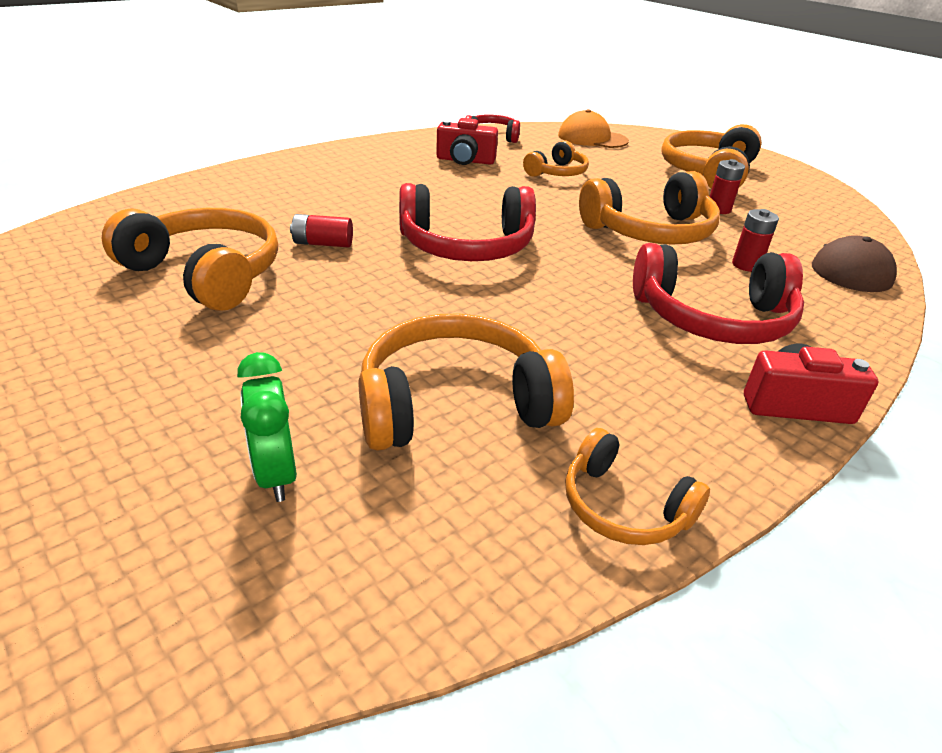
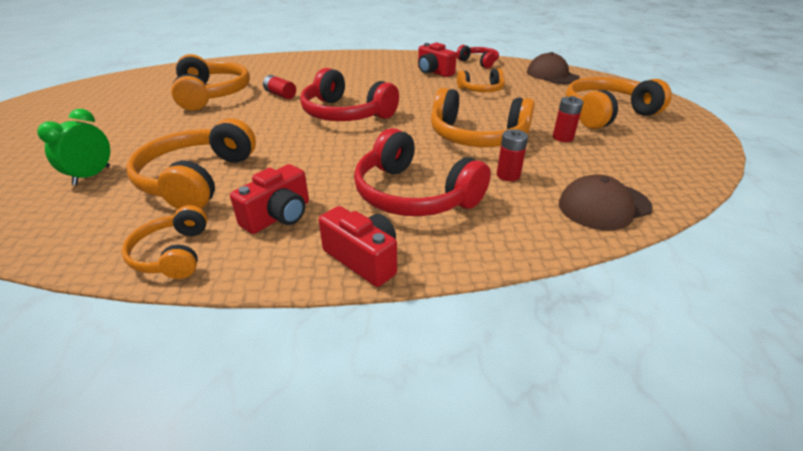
camera: 40 degrees right, 0 degrees up
(455, 404) = (198, 179): orange headphones -> orange headphones turned 105 degrees counterclockwise
(592, 138) = (552, 75): orange cap -> brown cap
(641, 402) = (279, 216): none -> red camera

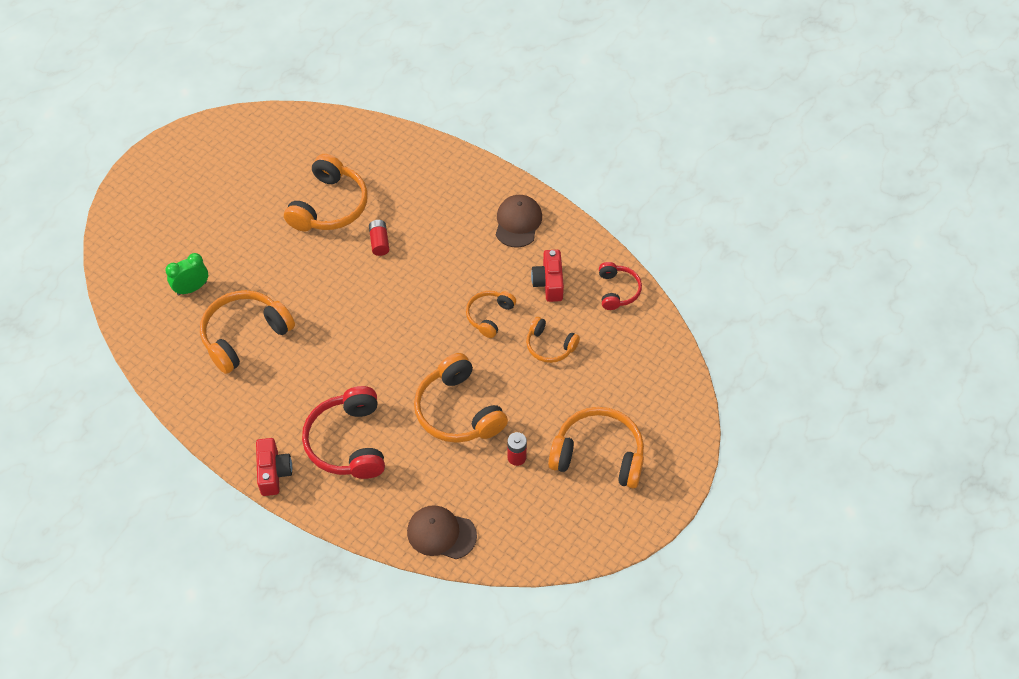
camera: 40 degrees right, 20 degrees up
(173, 254) = (194, 402): orange headphones -> orange headphones (489, 316)
(279, 216) = (261, 407): red camera -> none
(346, 114) = (400, 311): red headphones -> none
(508, 175) = (423, 467): red battery -> none
(552, 75) = (651, 364): brown cap -> brown cap (518, 222)

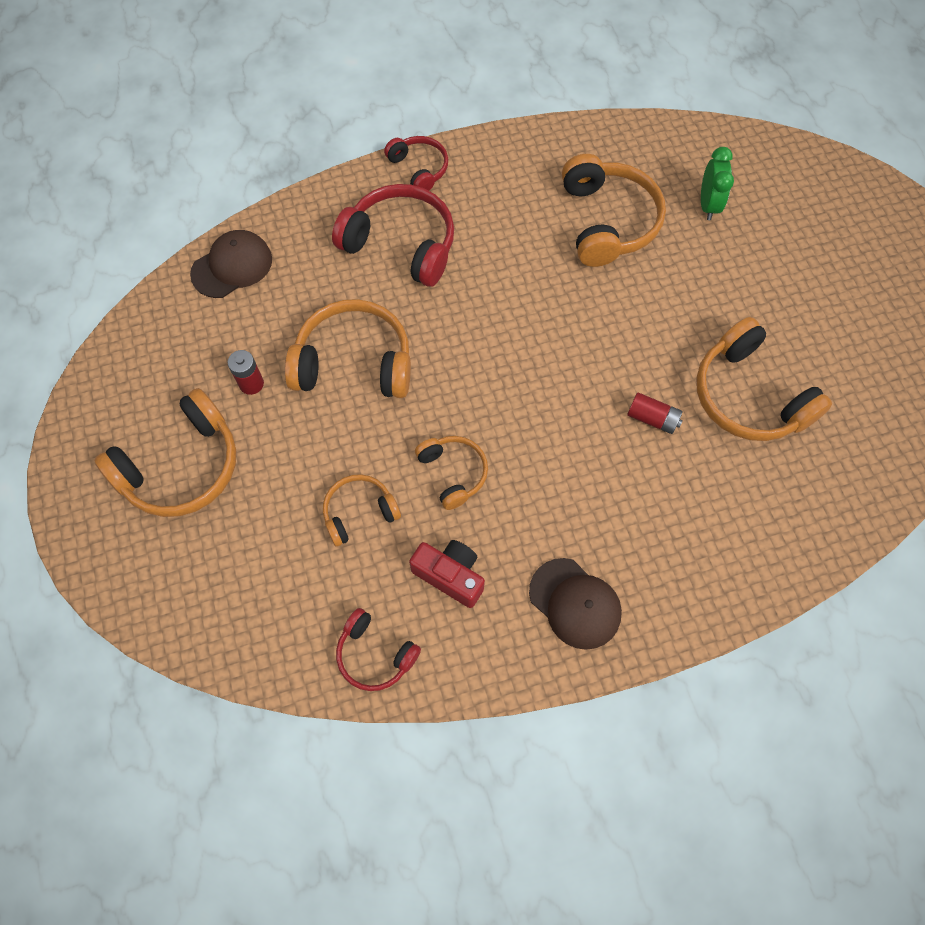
camera: 125 degrees right, 10 degrees up
(273, 472) = (419, 169): red camera -> red headphones

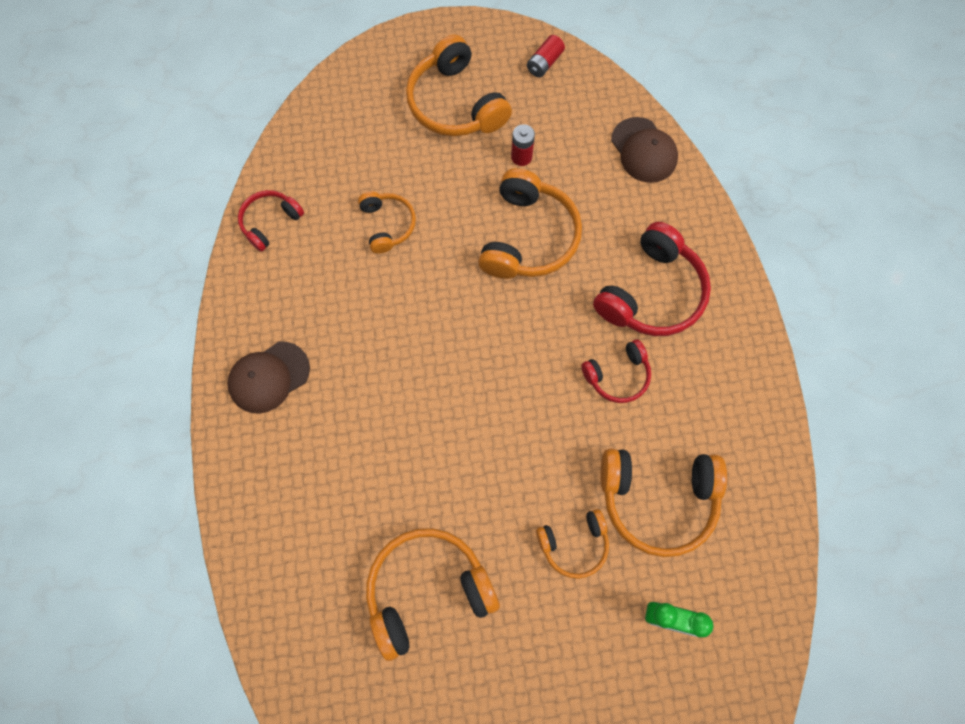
camera: 100 degrees right, 5 degrees up
(419, 169) = (743, 322): red headphones -> red headphones (617, 375)
(450, 575) = (317, 285): red camera -> none
(453, 473) = (406, 301): orange headphones -> orange headphones (574, 544)
(652, 418) = (422, 486): red battery -> red battery (544, 63)

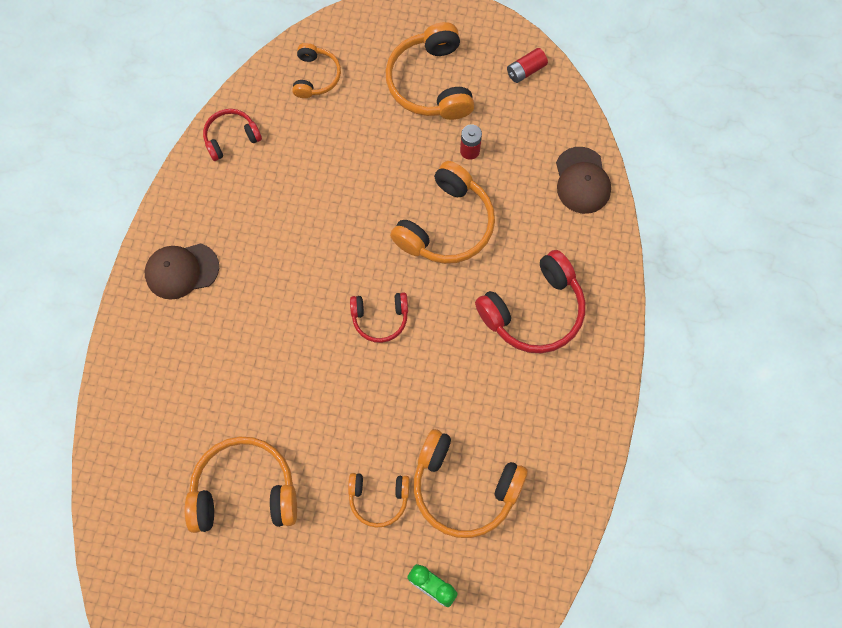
camera: 20 degrees right, 0 degrees up
(387, 225) = (329, 173): orange headphones -> orange headphones (316, 76)
(617, 375) = (474, 372): red headphones -> red headphones (380, 318)

